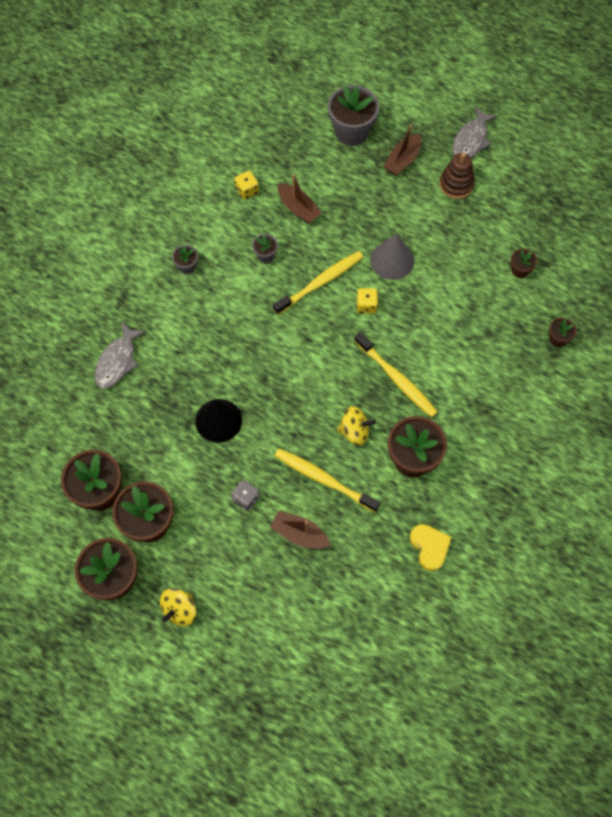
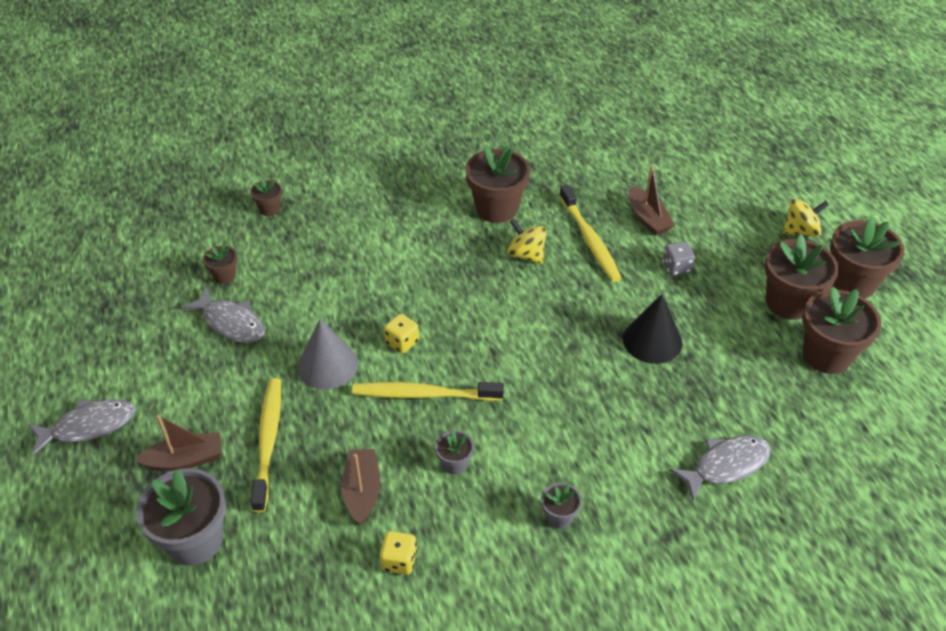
camera: 140 degrees left, 20 degrees down
(396, 379) = (444, 267): yellow toothbrush -> yellow toothbrush (268, 441)
(429, 547) = (545, 154): yellow heart -> none
(456, 184) = (169, 391): brown stacking toy -> none
(476, 244) = (231, 323): none -> grey fish

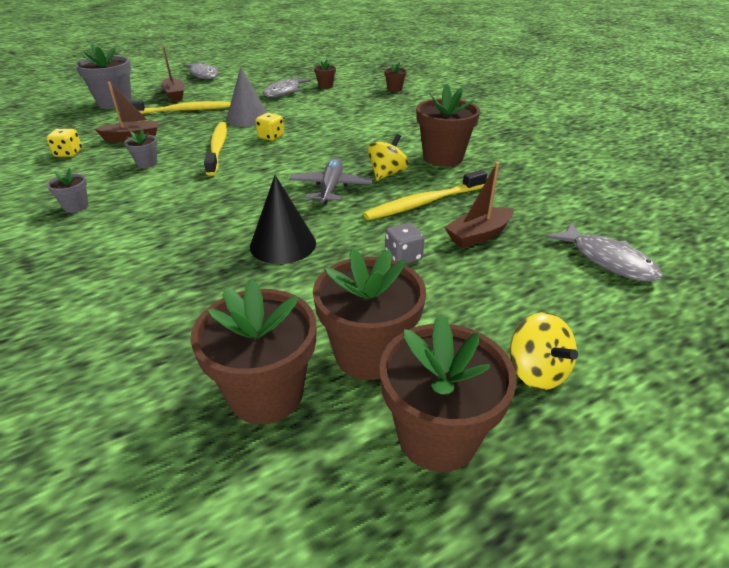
camera: 80 degrees right, 10 degrees down
(549, 299) = (330, 188): none -> grey plane
(726, 465) = (96, 297): grey fish -> grey fish (607, 260)

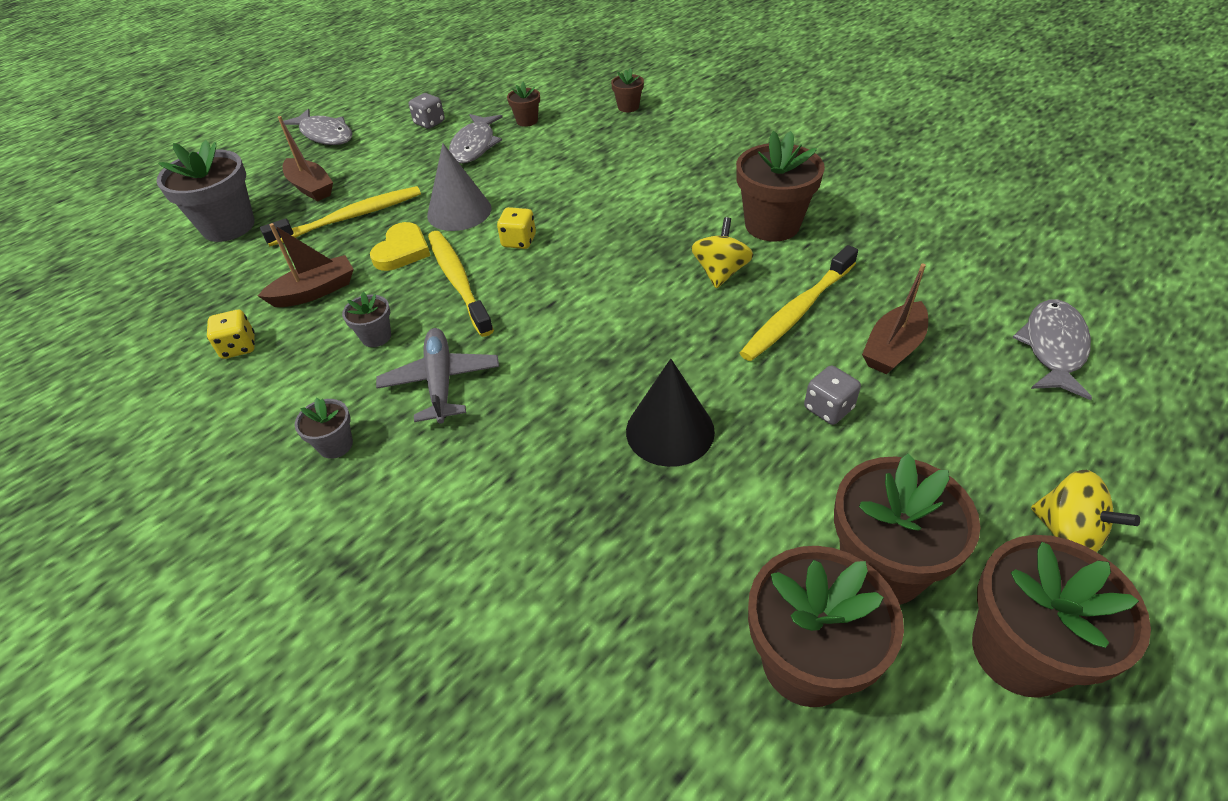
camera: 15 degrees left, 10 degrees up
(198, 129) = (402, 251): none -> yellow heart
(267, 79) = (429, 123): none -> grey dice
(330, 188) = (664, 316): grey plane -> grey plane (440, 381)
(607, 260) = (1053, 348): grey fish -> grey fish turned 105 degrees counterclockwise

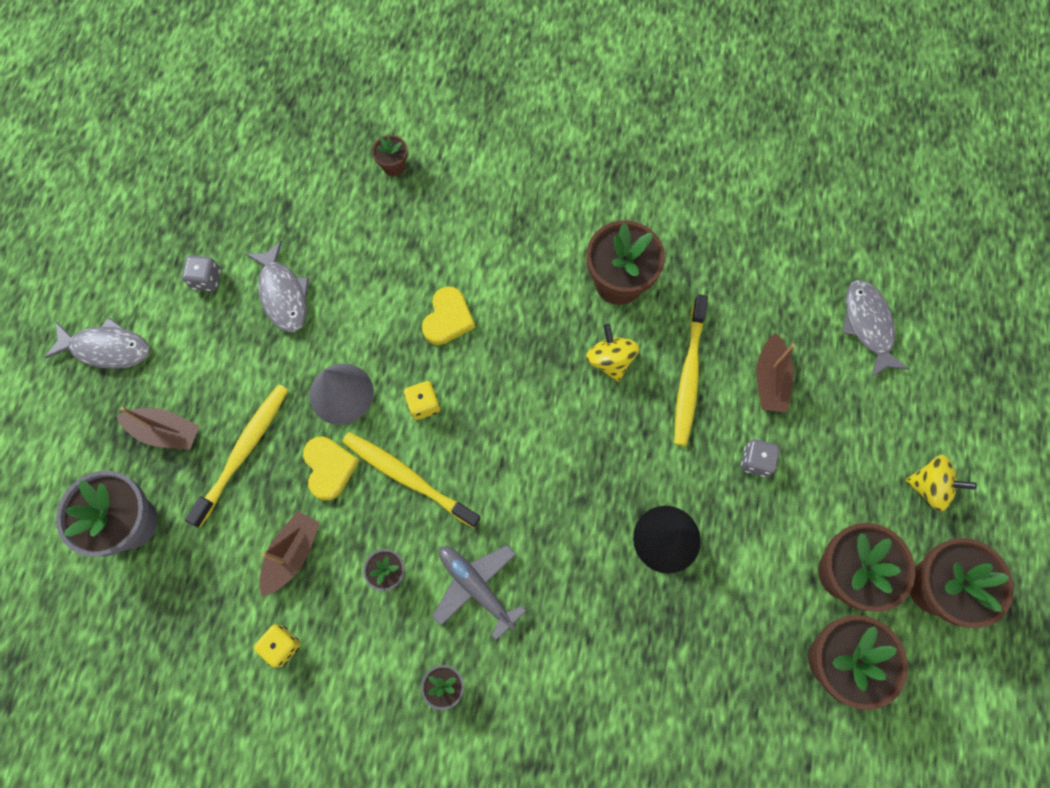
camera: 35 degrees left, 25 degrees up
(527, 121) = (307, 232): brown flower pot -> none
(591, 198) = (448, 318): none -> yellow heart

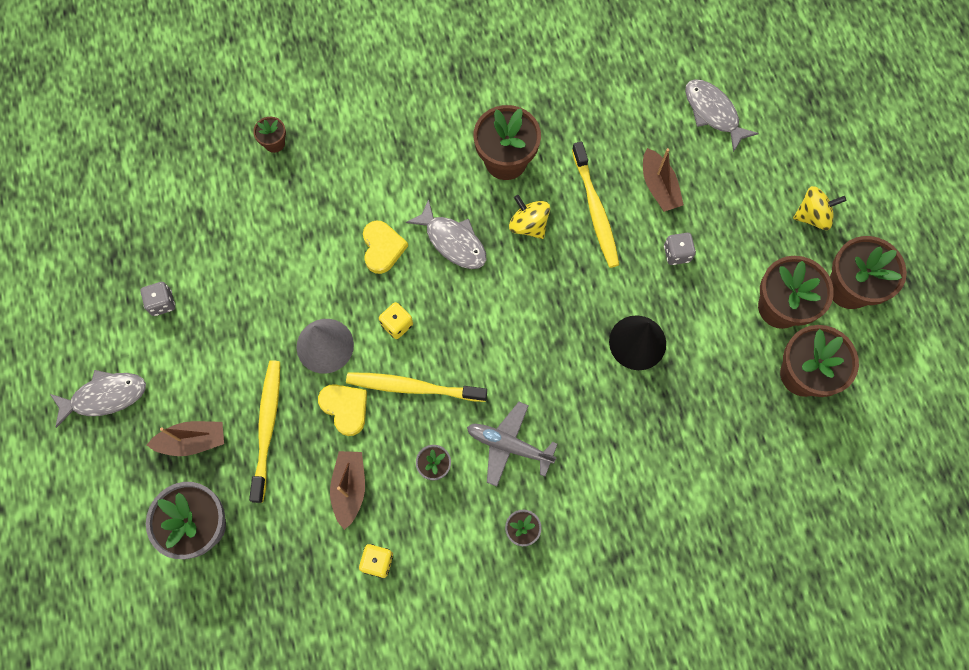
camera: 25 degrees left, 0 degrees up
(283, 294) = (234, 287): grey fish -> grey fish (453, 241)

